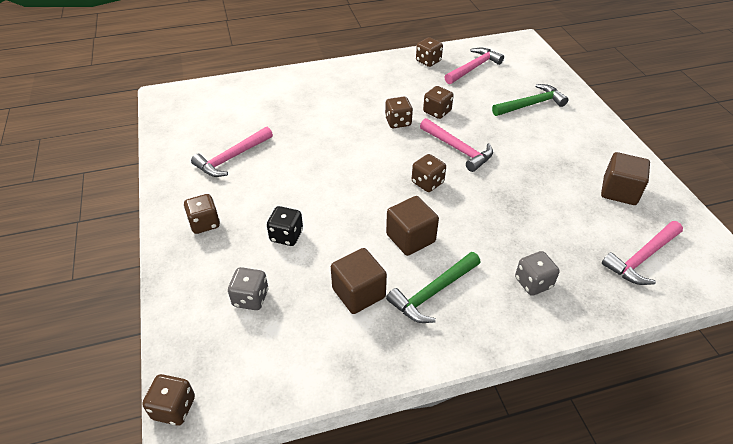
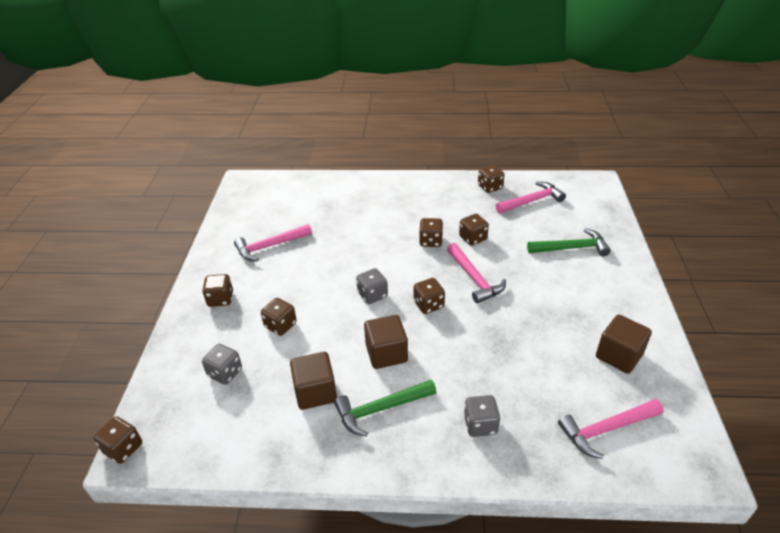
camera: 20 degrees right, 5 degrees down
(286, 236) = (280, 325): black dice -> brown dice
(367, 185) = (372, 295): none -> grey dice

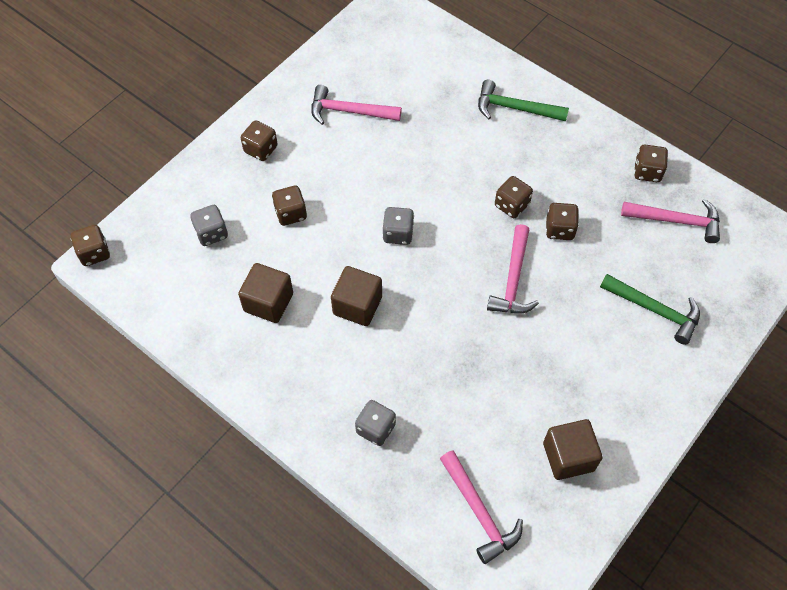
camera: 35 degrees right, 20 degrees up
(381, 409) = (308, 356): green hammer -> green hammer (515, 108)
(428, 305) = (440, 280): brown dice -> none
(606, 429) = (479, 511): pink hammer -> pink hammer turned 135 degrees counterclockwise

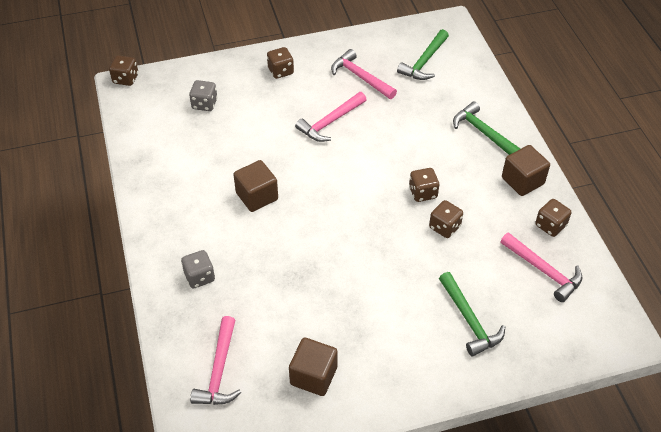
camera: 35 degrees right, 10 degrees down
(268, 302) = (202, 163): brown cube -> brown cube (522, 181)
(290, 213) = (264, 118): brown dice -> none
(398, 59) = (424, 61): none -> green hammer
(398, 234) = (324, 168): grey dice -> none
(513, 279) = (380, 240): pink hammer -> pink hammer (330, 122)

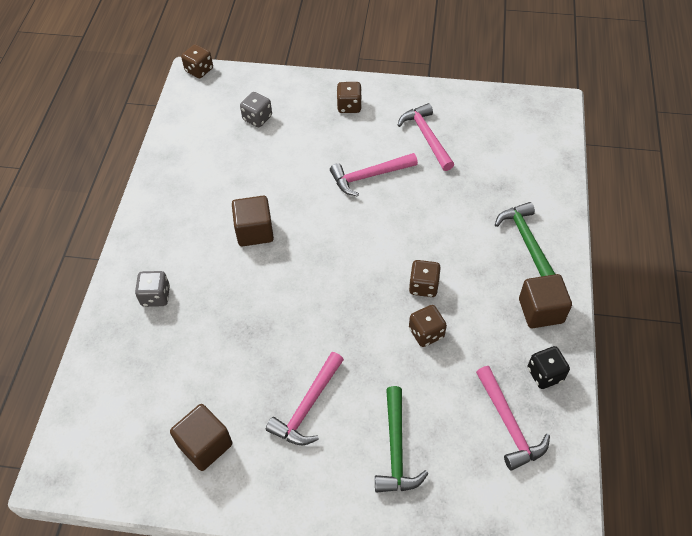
camera: 25 degrees right, 5 degrees up
(219, 370) = (121, 401): pink hammer -> pink hammer (308, 406)
(424, 61) = (504, 140): green hammer -> none
(550, 225) = (545, 374): brown dice -> black dice

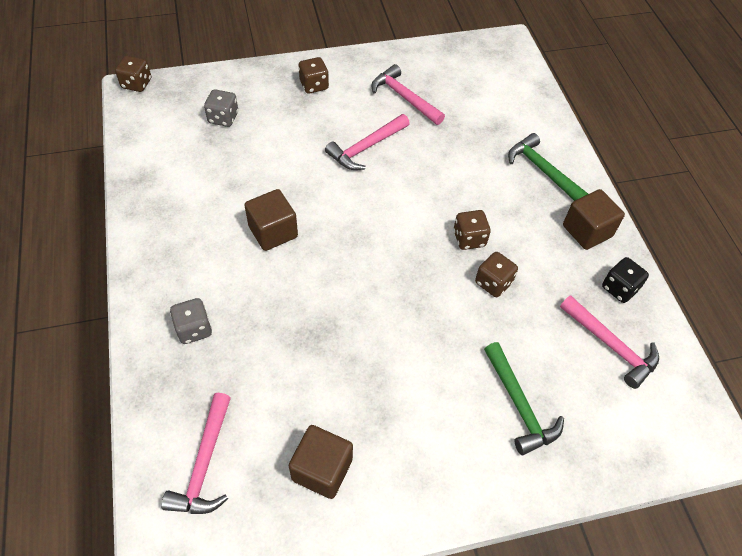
camera: 25 degrees left, 0 degrees up
(308, 406) = (412, 392): pink hammer -> pink hammer (205, 463)

